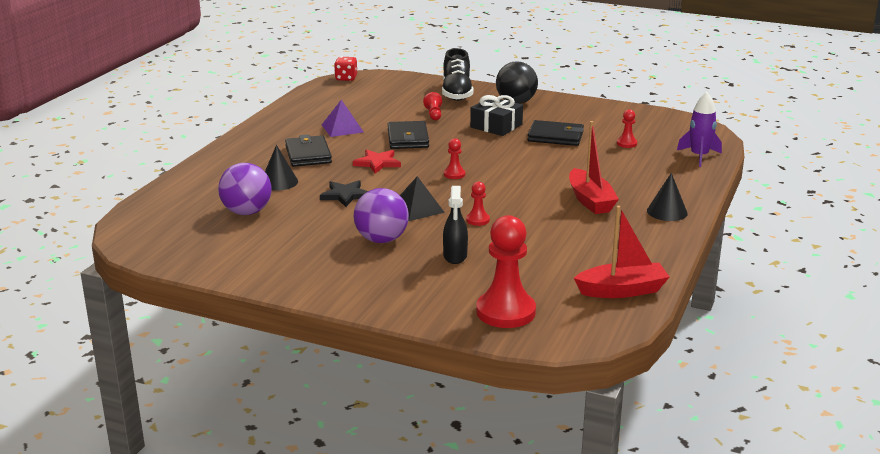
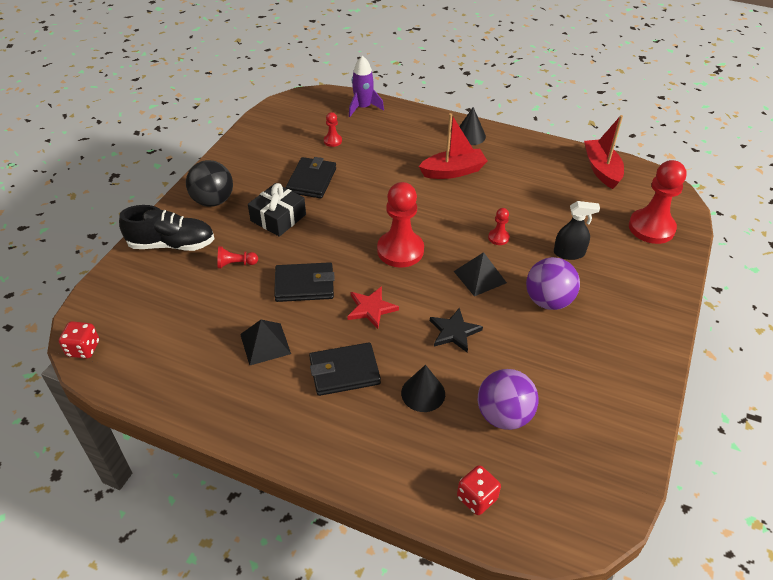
camera: 90 degrees left, 20 degrees up
(173, 199) = (476, 498): none -> red dice
(342, 128) = (265, 344): purple pyramid -> black pyramid
(454, 174) = (400, 250): red pawn -> red pawn, size x2.18

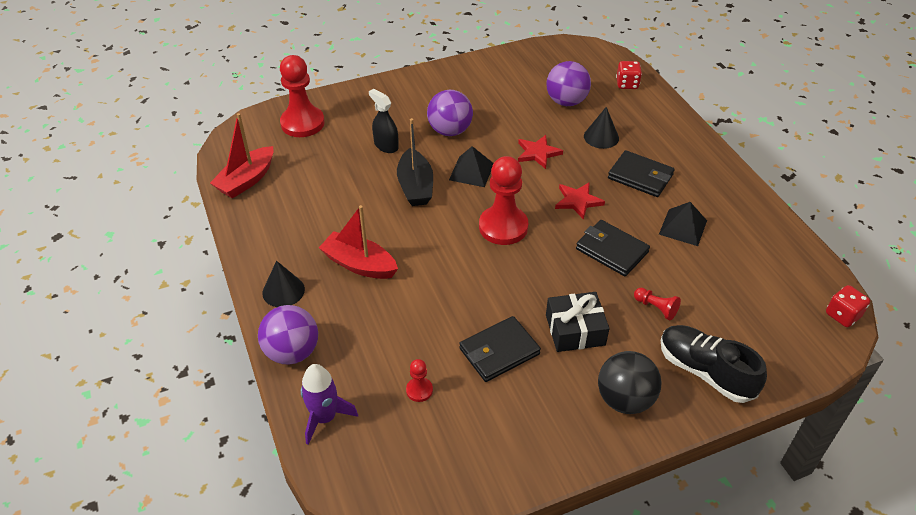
camera: 135 degrees left, 0 degrees up
(419, 118) = (292, 352): none -> purple ball
(454, 332) = (538, 153): black star -> red star
(498, 238) = (415, 187): red pawn -> black boat

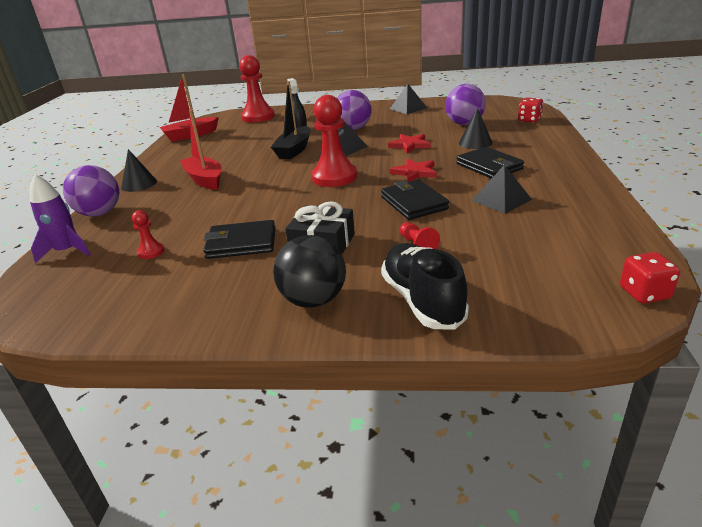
camera: 30 degrees right, 15 degrees down
(481, 77) = (408, 108): none -> black pyramid

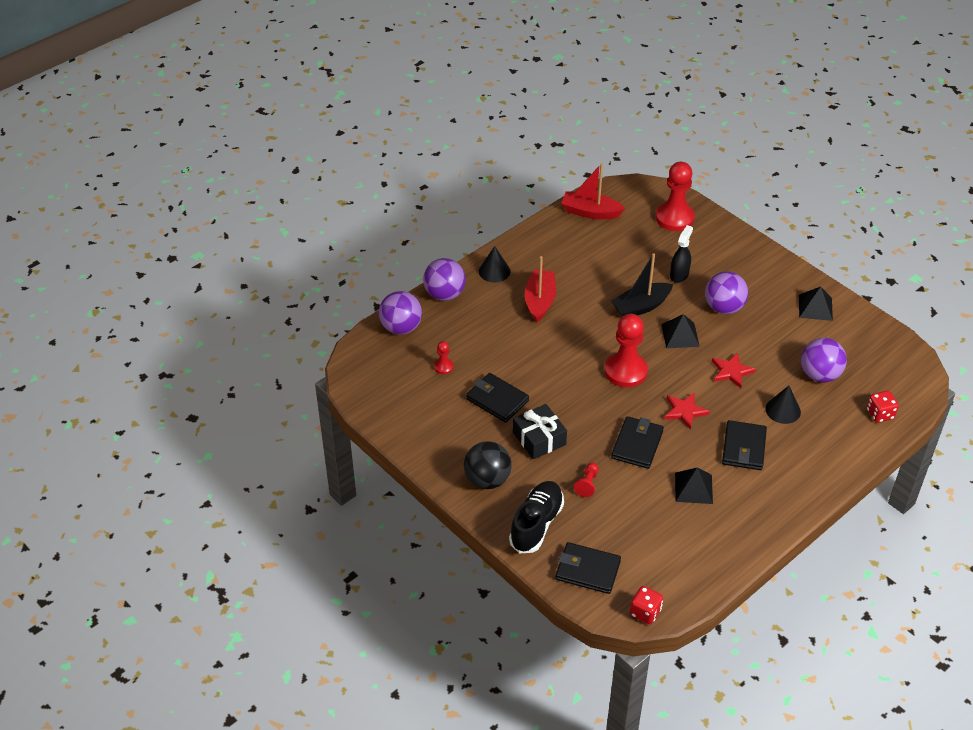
camera: 40 degrees right, 15 degrees up
(67, 251) = (401, 327): purple rocket -> purple ball
(534, 300) = (587, 570): none -> black wallet

